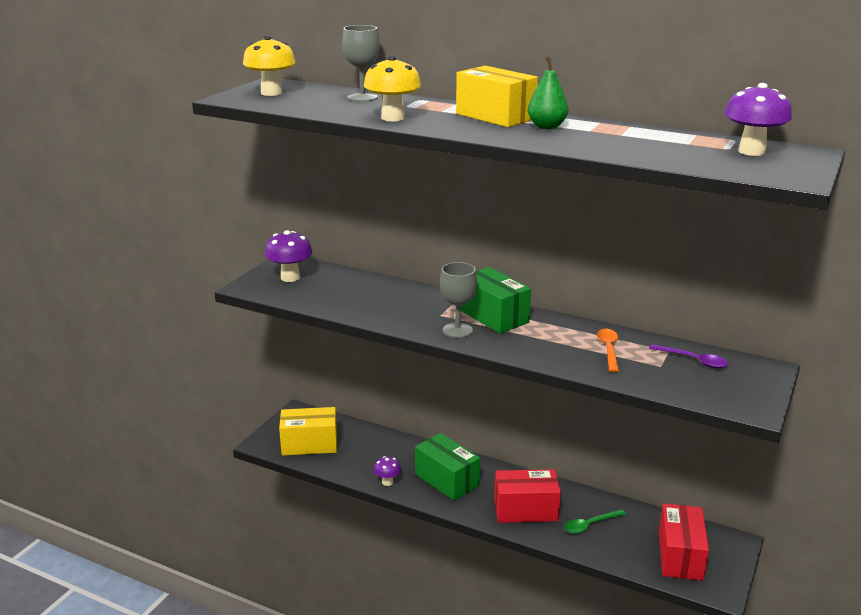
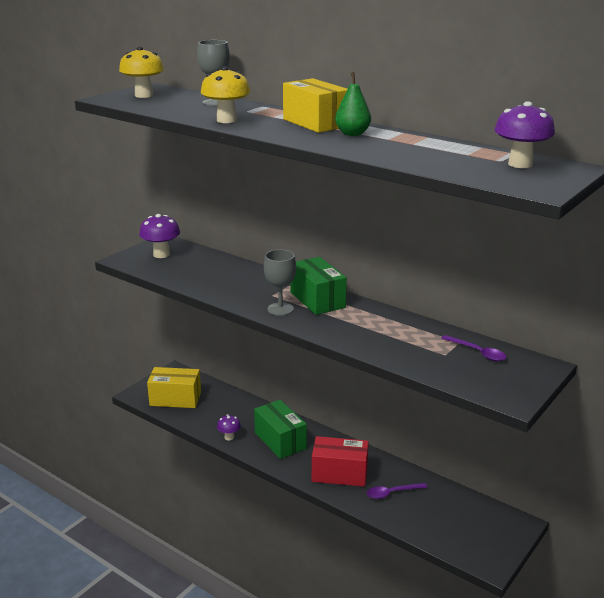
camera: 10 degrees right, 0 degrees up
(589, 525) = (391, 493): green spoon -> purple spoon
(608, 349) = (405, 336): orange spoon -> none
(680, 556) = (464, 529): red box -> none

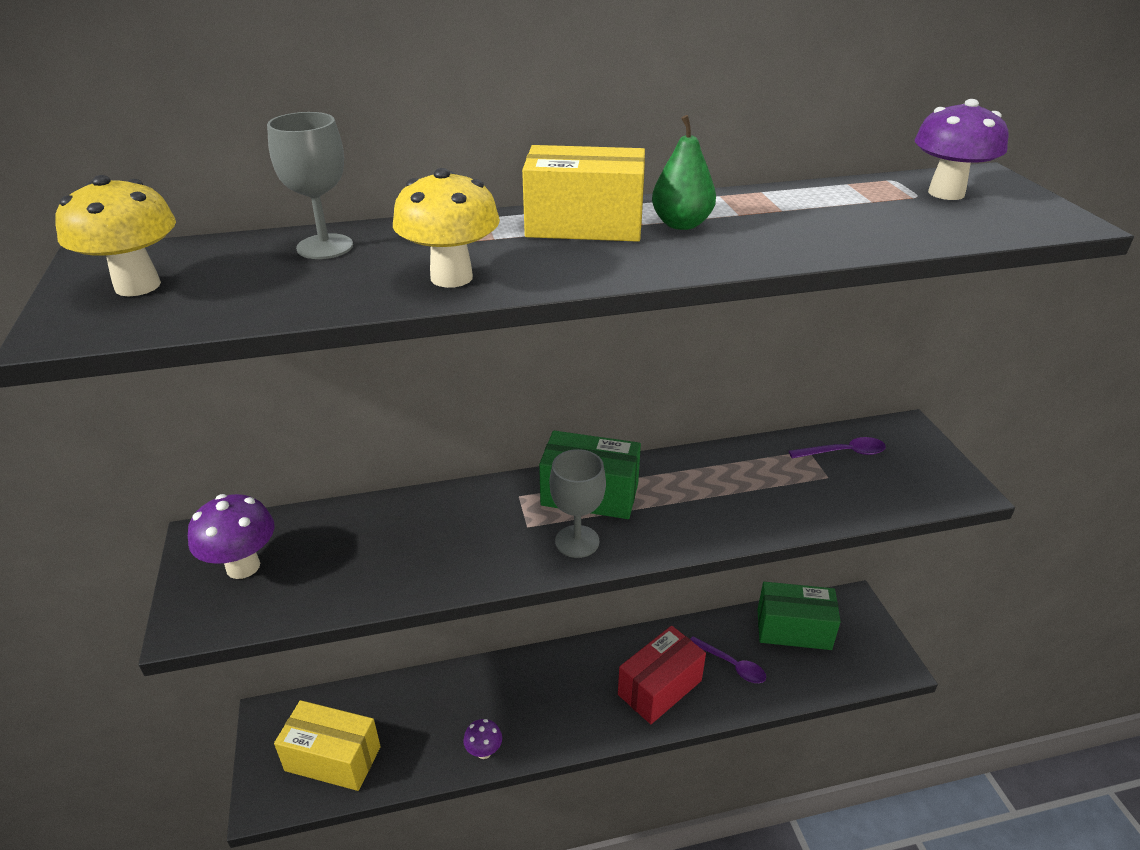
camera: 50 degrees left, 10 degrees up
(175, 399) = (333, 758): yellow box -> yellow box turned 60 degrees clockwise
(280, 441) = (545, 702): green box -> green box (793, 629)
(391, 493) = (732, 665): purple spoon -> purple spoon turned 75 degrees counterclockwise

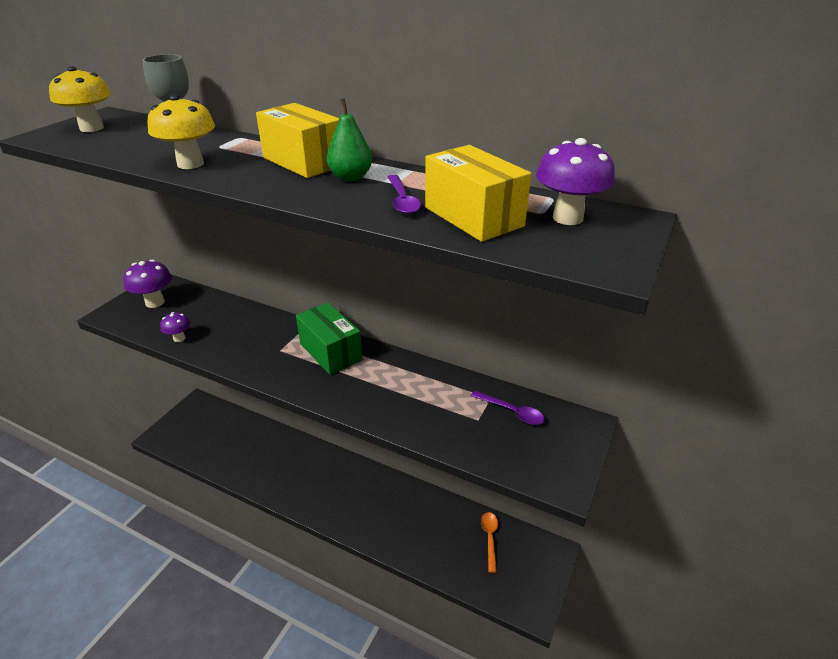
camera: 40 degrees right, 0 degrees up
(333, 758) = (198, 438): yellow box -> yellow box (473, 217)
(484, 751) = (256, 480): purple mushroom -> purple mushroom (179, 338)
(577, 541) = (290, 371): grey goblet -> none
(659, 687) = (372, 512): red box -> none
(732, 665) = (426, 530): purple spoon -> purple spoon (402, 201)
(793, 629) = (490, 538): green box -> orange spoon

